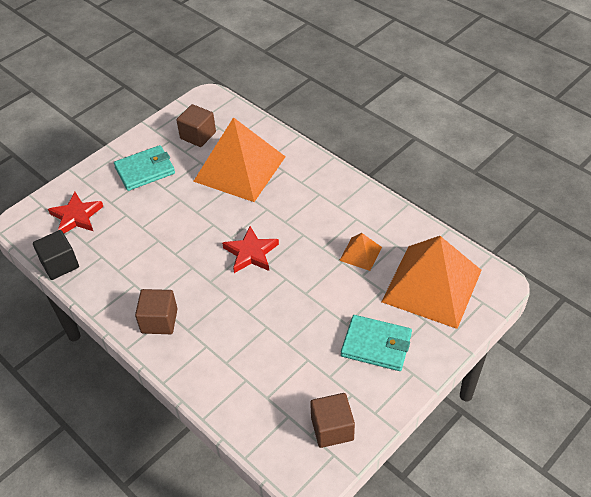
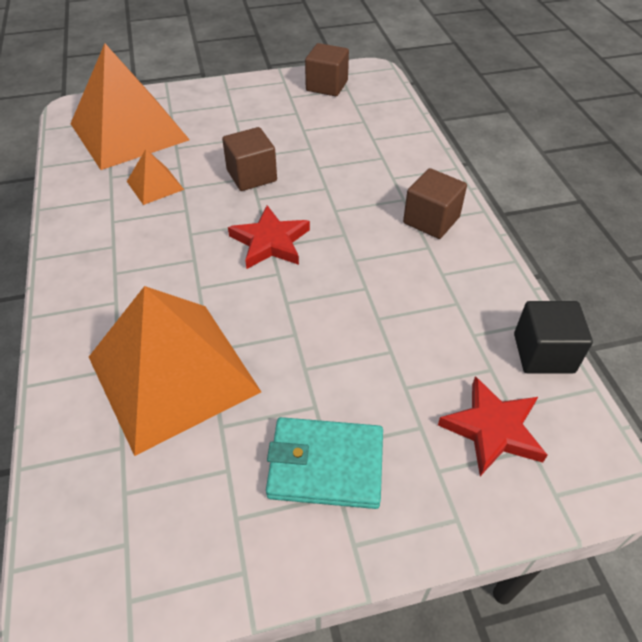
camera: 150 degrees left, 0 degrees up
(198, 135) = (176, 495): brown cube -> brown cube (251, 176)
(376, 345) = (233, 114): turquoise wallet -> none

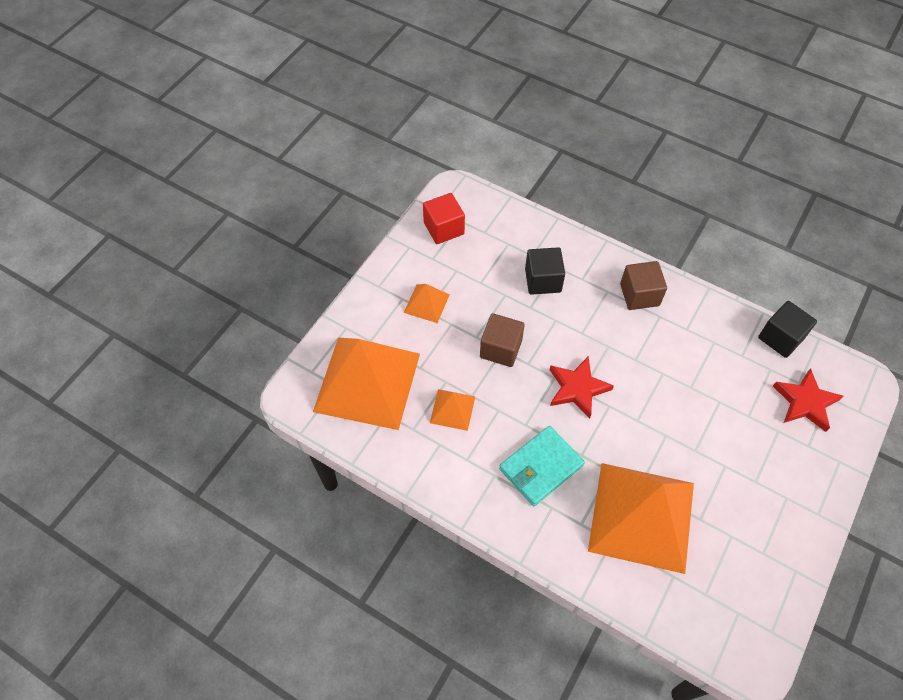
camera: 45 degrees left, 10 degrees up
(243, 117) = (426, 303): none -> orange pyramid
(325, 465) = (765, 490): turquoise wallet -> turquoise wallet (541, 467)
(327, 86) = (444, 228): brown cube -> red cube
(356, 158) = (543, 280): none -> black cube

